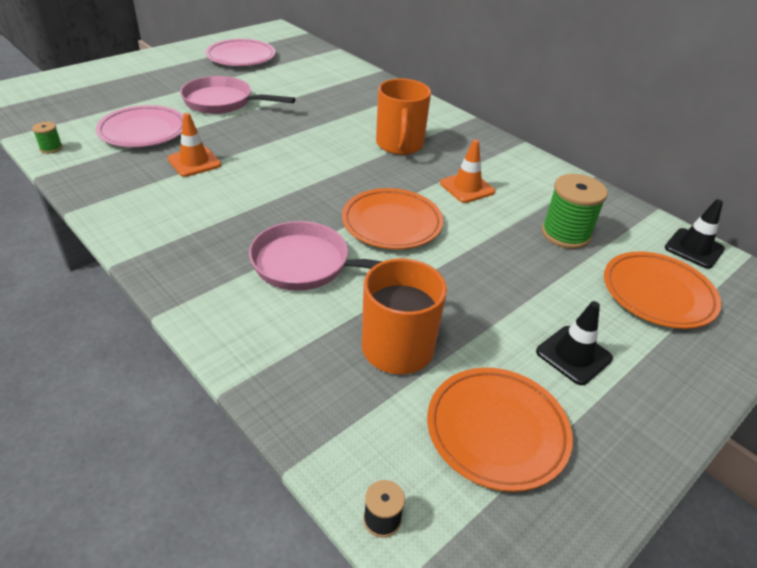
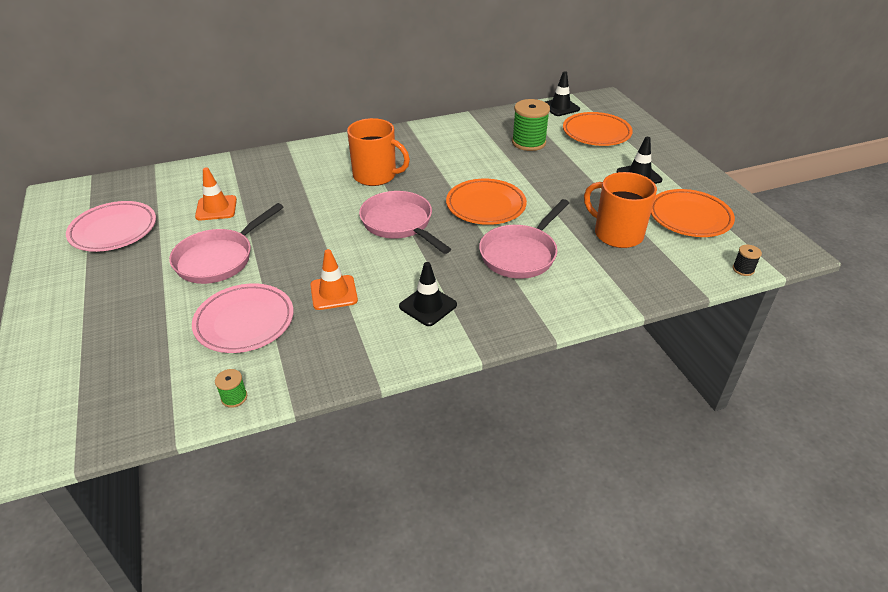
camera: 65 degrees left, 0 degrees up
(190, 216) = (428, 306): none -> black traffic cone
(322, 174) = (399, 224): none -> pink pan
(467, 187) = (456, 162): orange traffic cone -> orange traffic cone (216, 208)

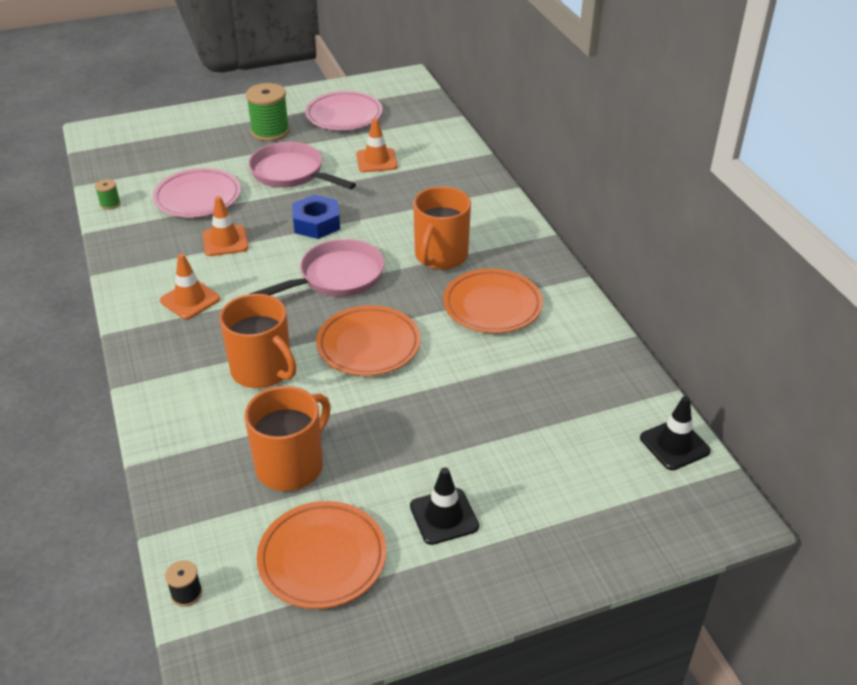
camera: 90 degrees right, 0 degrees up
(315, 238) = (316, 223): none -> blue nut
(428, 306) = (190, 300): black traffic cone -> orange traffic cone
(520, 254) = (263, 370): pink pan -> orange mug
(528, 142) = (540, 396): green spool -> green spool (270, 132)
(596, 133) = (584, 482): orange plate -> orange plate (492, 306)

